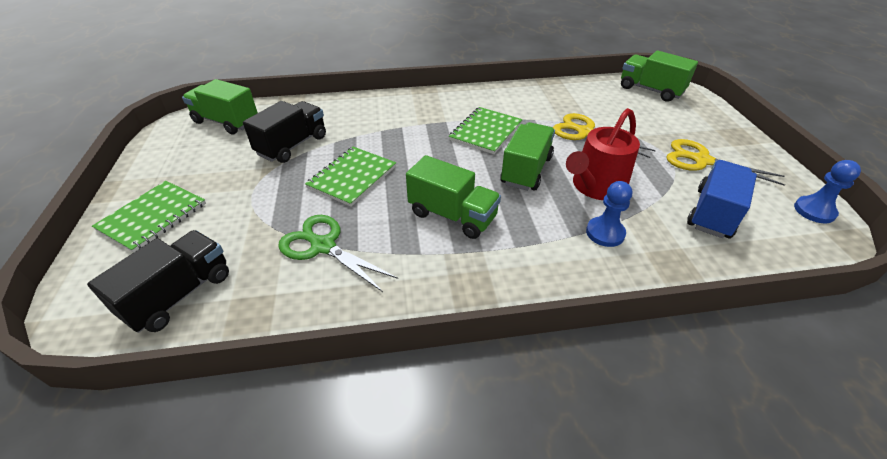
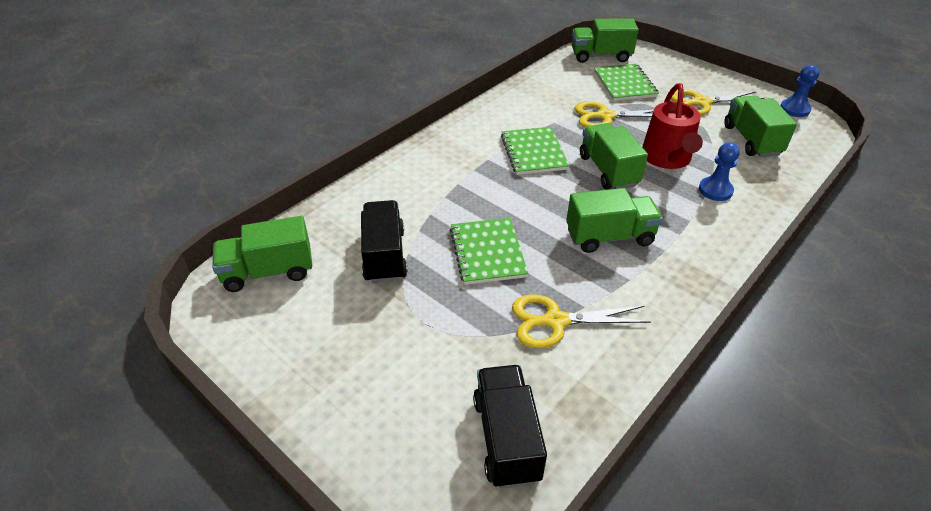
camera: 40 degrees left, 0 degrees up
(153, 217) = (362, 403): green notebook -> green notebook (624, 84)
(323, 246) = (555, 321): green scissors -> yellow scissors
(712, 213) = (751, 140): blue truck -> green truck

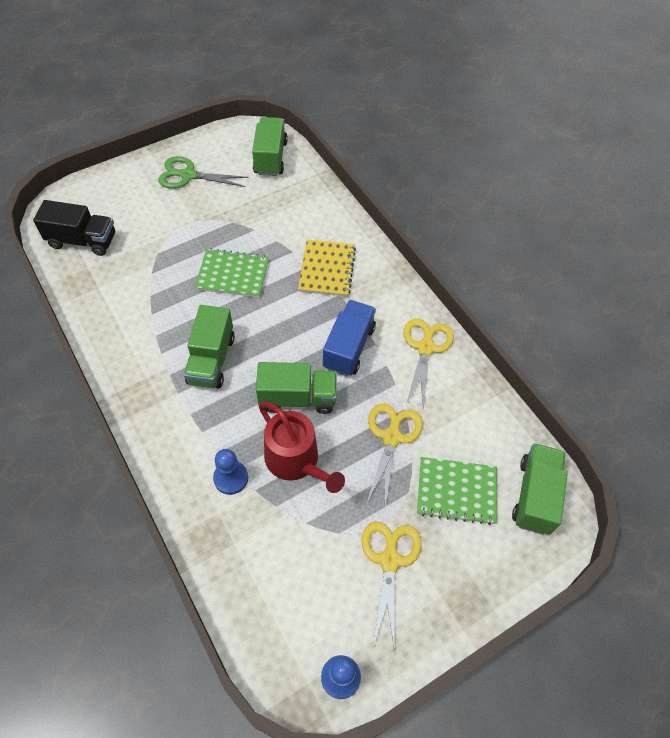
camera: 105 degrees right, 15 degrees up
(324, 353) = (188, 175): none -> green scissors
(384, 255) = (258, 216): black truck -> none
(444, 184) = (327, 269): none -> yellow notebook
(533, 152) = (348, 347): green notebook -> blue truck
(555, 321) = (148, 292): yellow scissors -> yellow scissors (425, 348)
(667, 158) = (296, 461): red watering can -> red watering can turned 150 degrees counterclockwise
(751, 140) = (296, 571): green truck -> none

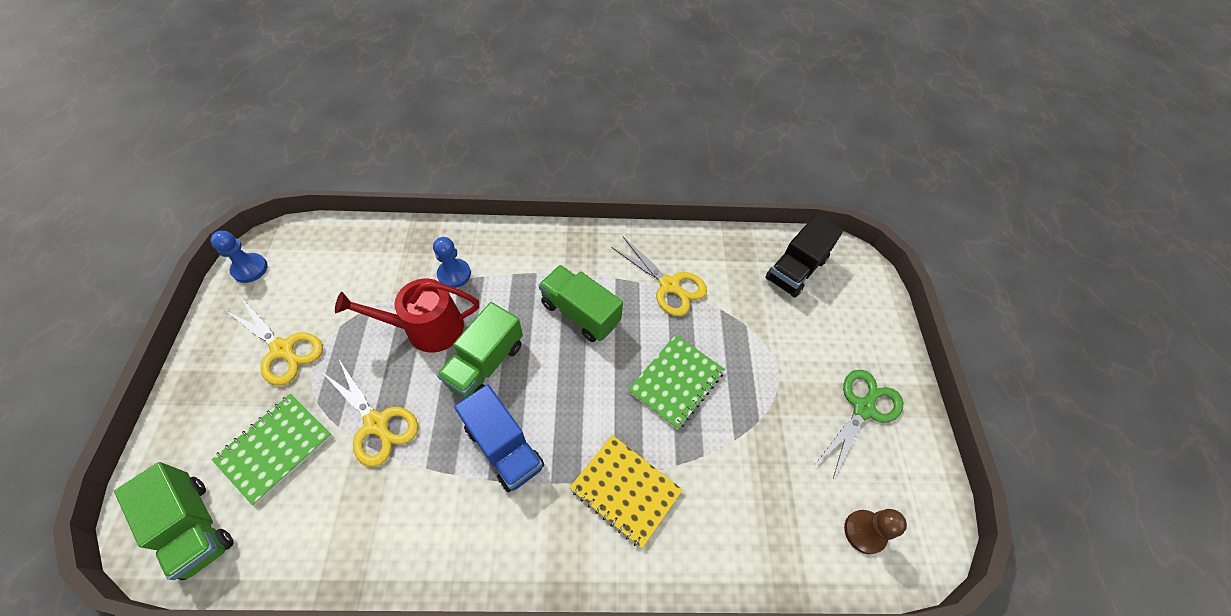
camera: 120 degrees right, 0 degrees up
(270, 158) = (864, 532): green truck -> brown pawn
(425, 348) = (440, 537): yellow scissors -> yellow scissors (670, 286)

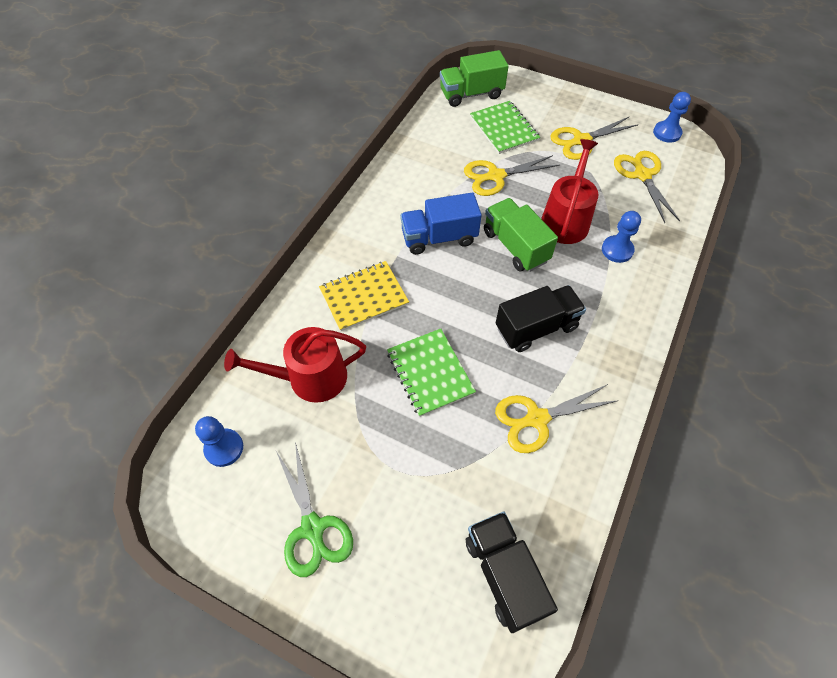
camera: 120 degrees right, 0 degrees up
(332, 277) = (642, 175): none -> yellow scissors
(580, 313) = (536, 328): green truck -> black truck
(748, 492) = (309, 378): none -> red watering can
(864, 532) = (224, 448): brown pawn -> blue pawn

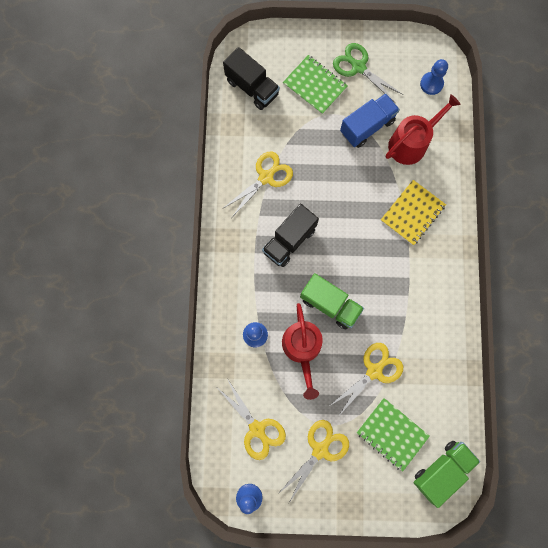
camera: 155 degrees right, 20 degrees up
(430, 373) = (342, 178): green notebook -> green notebook (315, 85)
(439, 238) = (388, 287): blue truck -> blue truck (367, 126)

